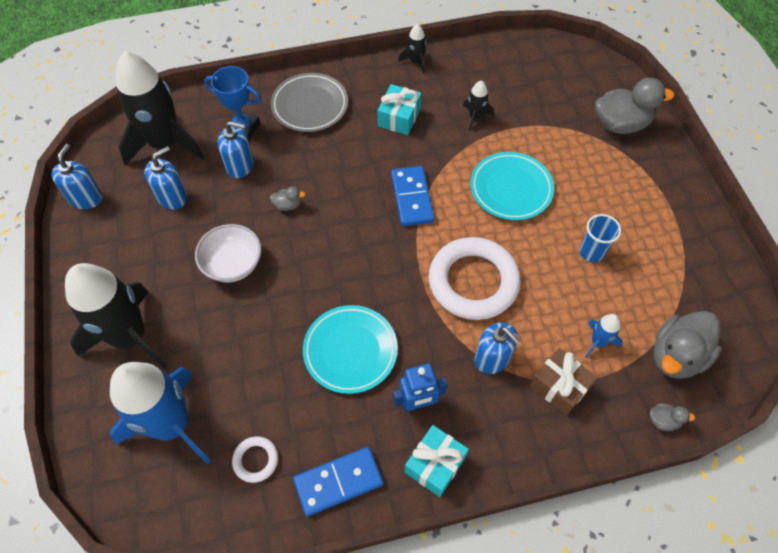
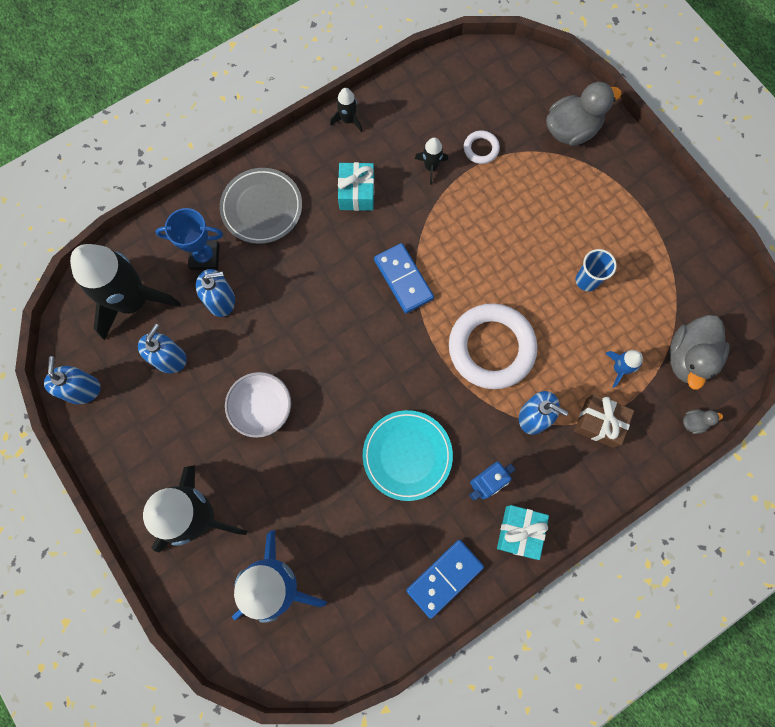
camera: 20 degrees left, 15 degrees up
(255, 460) = (366, 586): white ring -> white ring (481, 149)
(288, 205) = (288, 328): grey duck -> none
(511, 189) = (492, 238): turquoise plate -> none

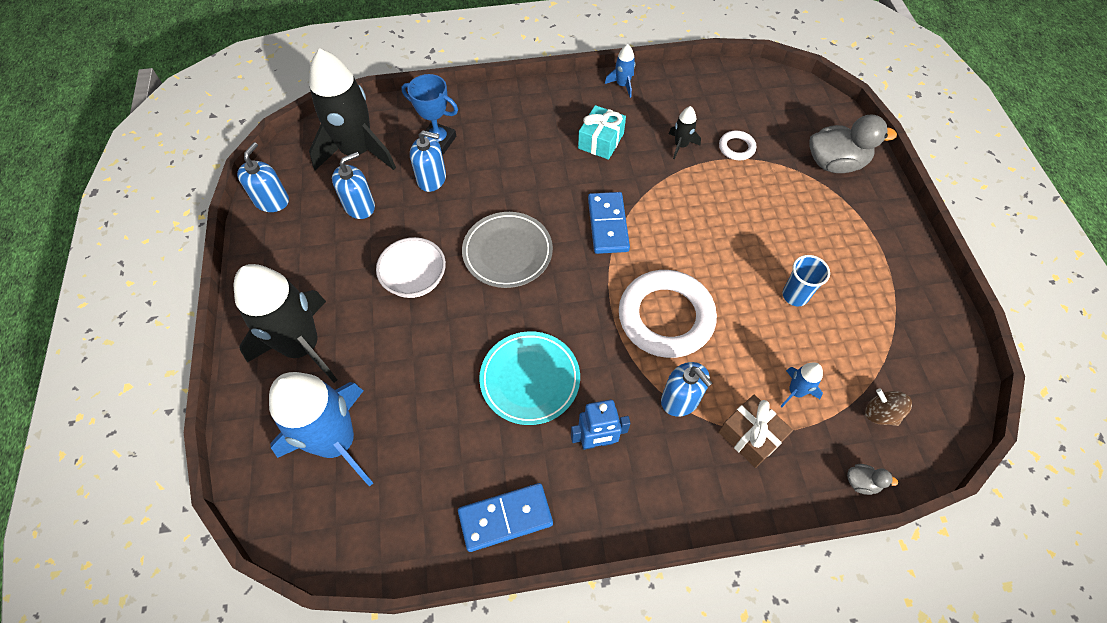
camera: 25 degrees right, 15 degrees down
(262, 208) = (509, 123): grey plate -> grey plate (507, 252)
(348, 120) = (622, 85): black rocket -> blue rocket
(519, 532) = (610, 508): turquoise gift -> none
(688, 358) = (880, 413): grey duck -> brown spinning top

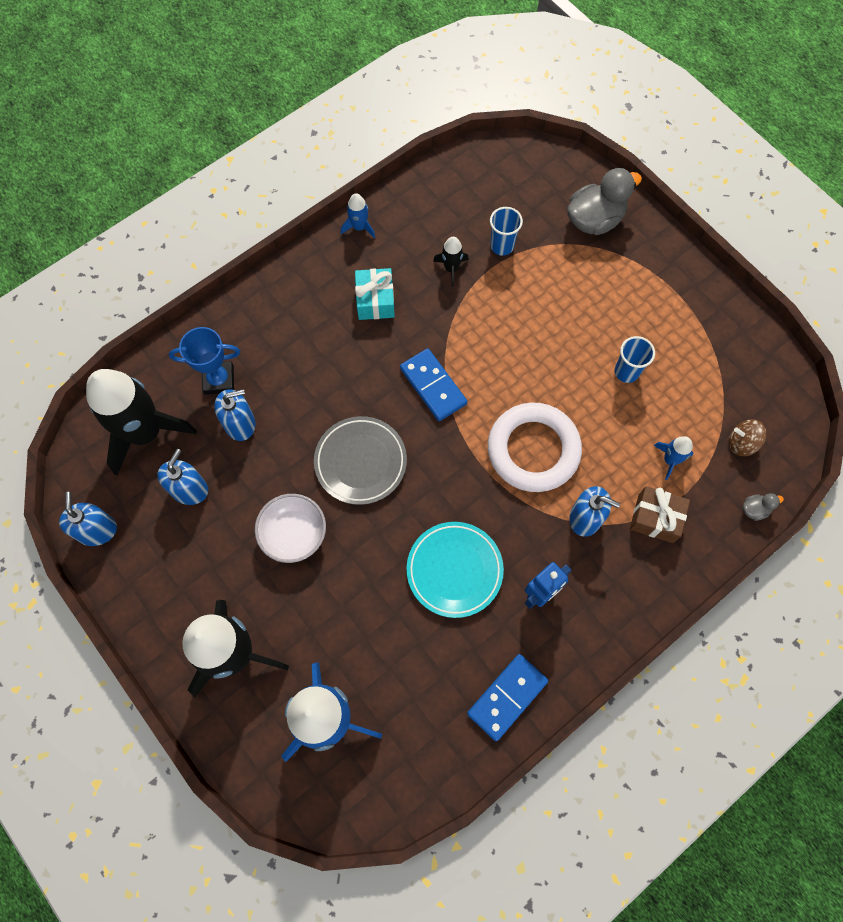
camera: 30 degrees left, 10 degrees up
(736, 148) = (502, 246): white ring -> blue cup

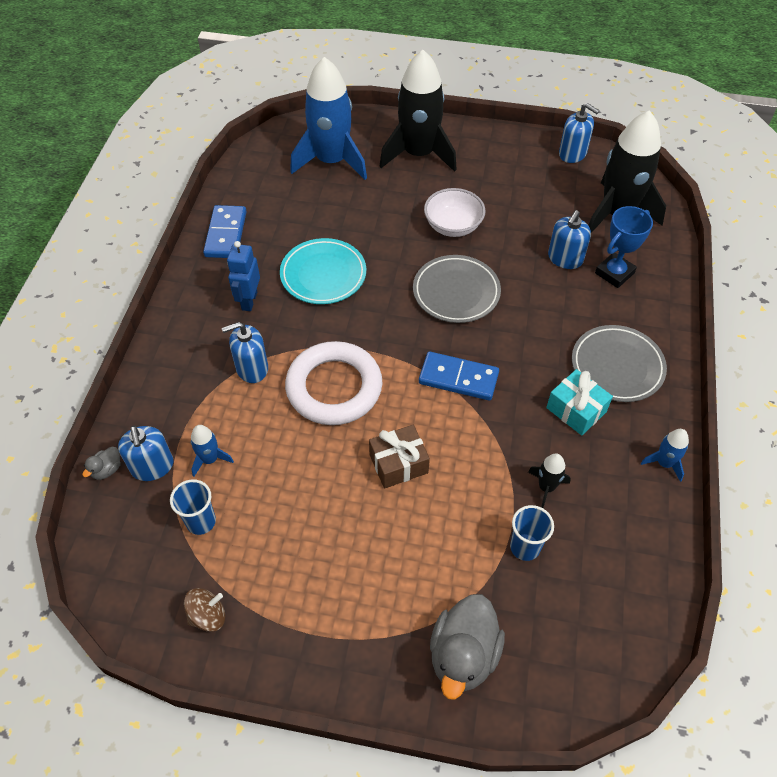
camera: 140 degrees right, 15 degrees down
(189, 489) = (547, 205): blue soap dispenser -> blue soap dispenser (152, 466)
(310, 308) = (617, 366): none -> grey plate
(626, 372) = (304, 509): blue cup -> blue cup (201, 521)
(655, 518) = (193, 405): brown gift -> brown gift (398, 463)
(741, 443) = (150, 520): brown spinning top -> brown spinning top (208, 616)

